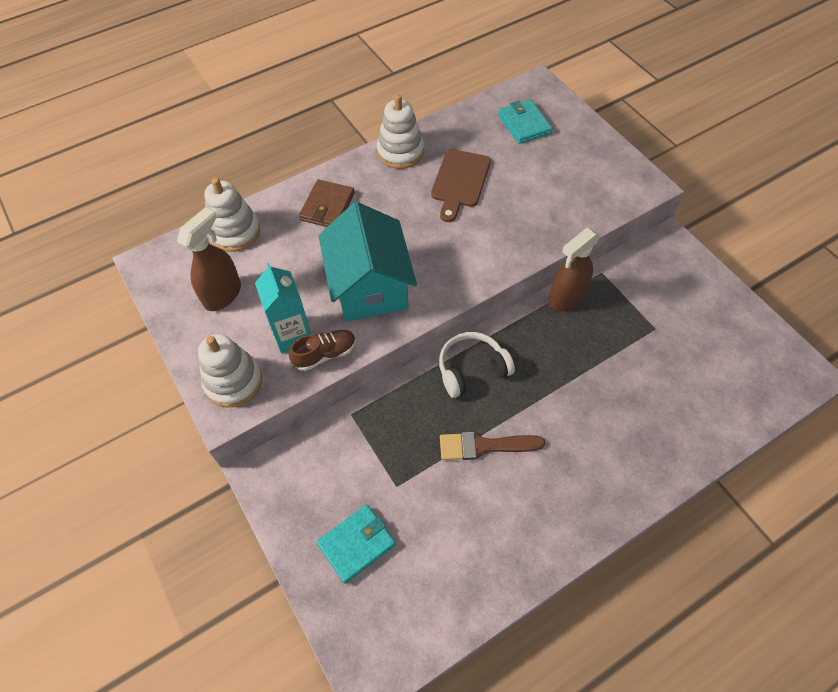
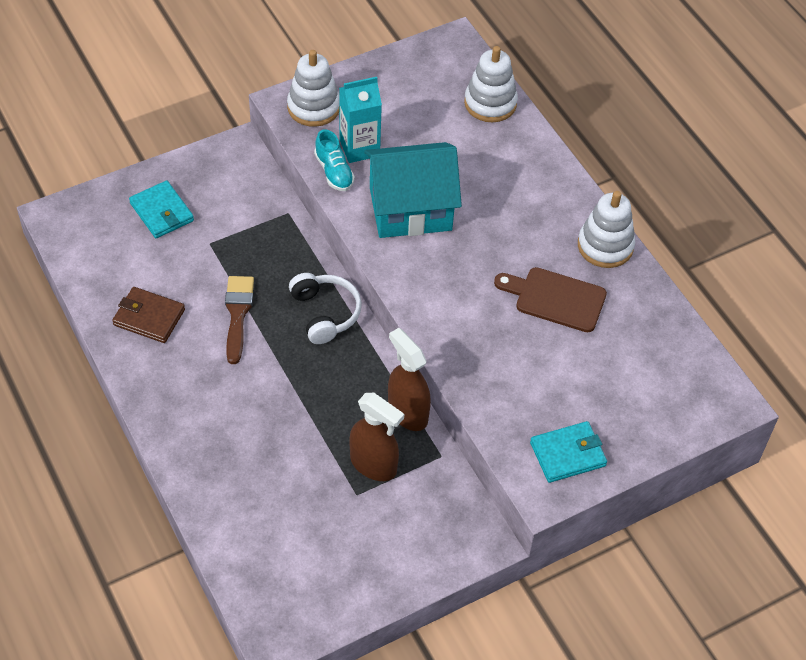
camera: 90 degrees right, 5 degrees down
(223, 294) = (412, 97): brown spray bottle -> brown spray bottle (373, 465)
(325, 354) = (334, 172): brown shoe -> turquoise shoe
(327, 207) = (521, 177): brown wallet -> brown wallet (149, 317)
(524, 124) = (654, 376): turquoise wallet -> turquoise wallet (567, 454)

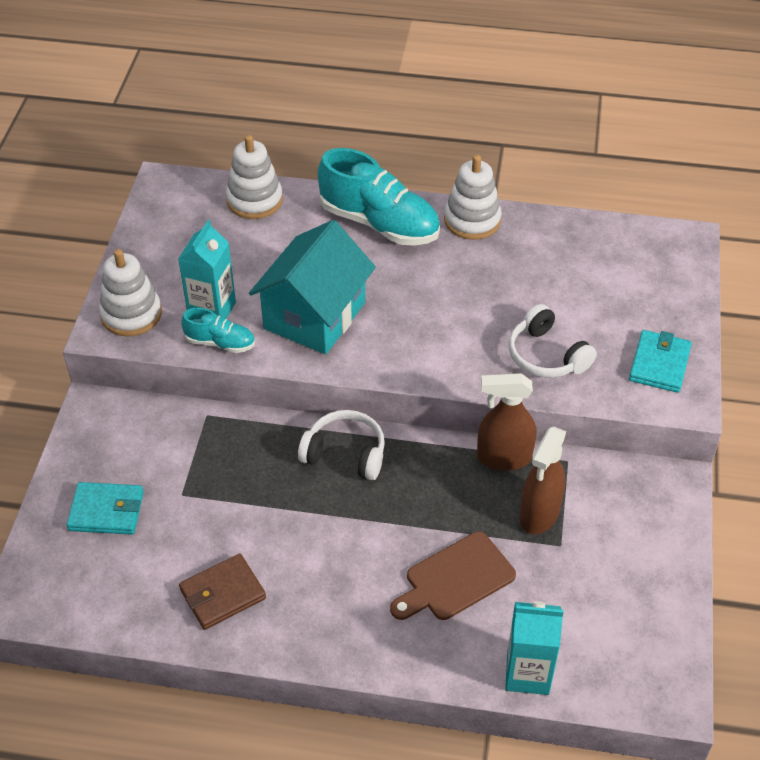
camera: 50 degrees left, 5 degrees down
(226, 534) = (528, 673): none -> turquoise carton
(237, 314) = (286, 520): brown brush -> none
(373, 465) = (539, 514): brown spray bottle -> brown spray bottle turned 135 degrees clockwise
(505, 374) = (546, 356): none -> white headphones
(542, 190) = (379, 223): none -> turquoise shoe
(555, 298) = (497, 280): brown cutting board -> brown cutting board (455, 579)

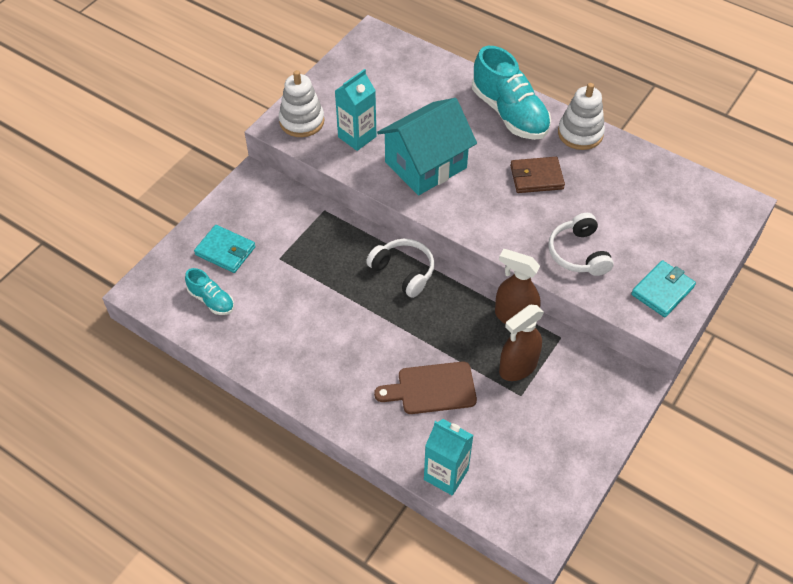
camera: 25 degrees right, 5 degrees up
(220, 343) = (350, 162): turquoise shoe -> turquoise shoe (211, 300)
(222, 594) = (270, 335): brown wallet -> brown wallet (536, 177)
(254, 200) = (429, 67): white stacking toy -> none

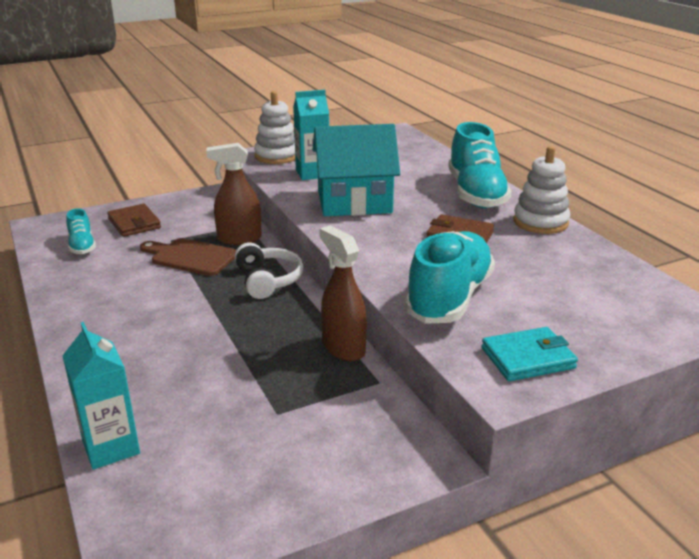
camera: 30 degrees right, 25 degrees down
(225, 251) = (134, 223): turquoise wallet -> brown wallet
(432, 388) = (189, 370): brown cutting board -> brown cutting board (191, 257)
(517, 367) = (301, 388): brown spray bottle -> brown spray bottle (239, 239)
(578, 253) = (449, 298): white headphones -> turquoise shoe

